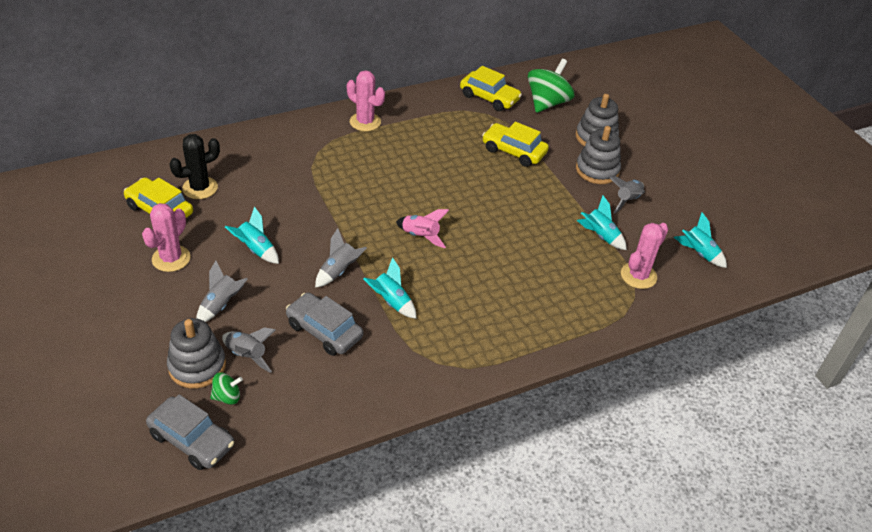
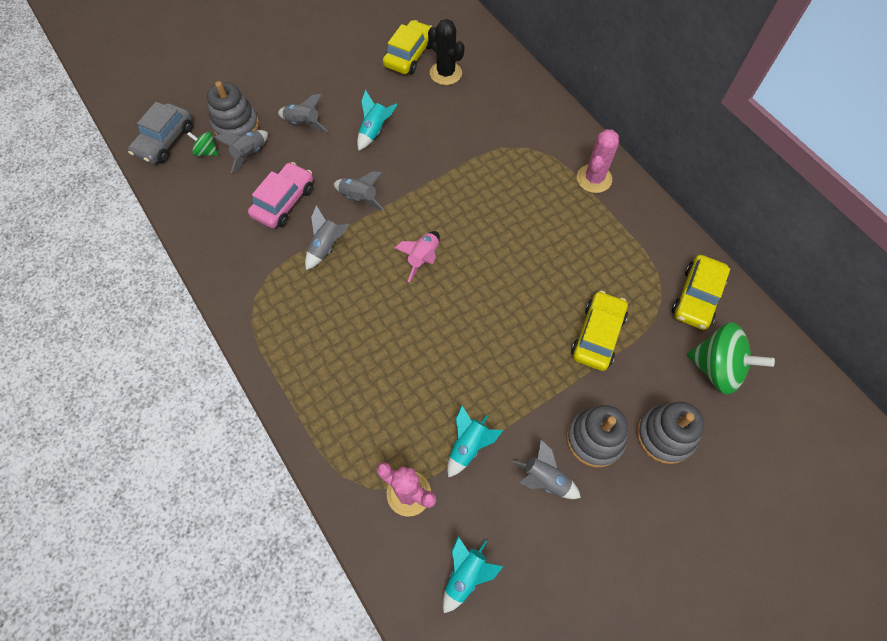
camera: 85 degrees right, 20 degrees up
(171, 258) = (352, 78): pink cactus -> none
(227, 397) = (206, 151): green spinning top -> green spinning top turned 135 degrees clockwise
(324, 331) = (284, 201): grey car -> pink car
(391, 302) = (326, 247): turquoise rocket -> grey rocket

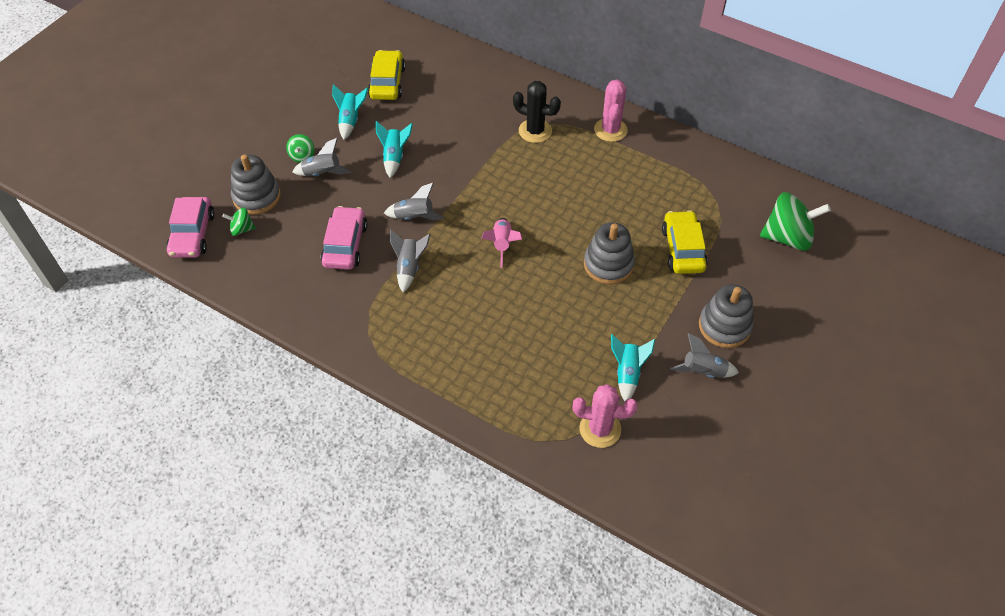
camera: 25 degrees left, 10 degrees down
(165, 141) = (192, 234): grey car -> pink car
(250, 154) = (286, 217): grey rocket -> none
(295, 100) = (302, 156): none -> green spinning top
(445, 73) = (430, 87): black cactus -> black cactus (535, 131)
(466, 575) = (682, 468): turquoise rocket -> turquoise rocket (350, 120)
(665, 435) = (776, 302): grey stacking toy -> grey stacking toy (608, 264)
(696, 297) = (744, 191): yellow car -> none

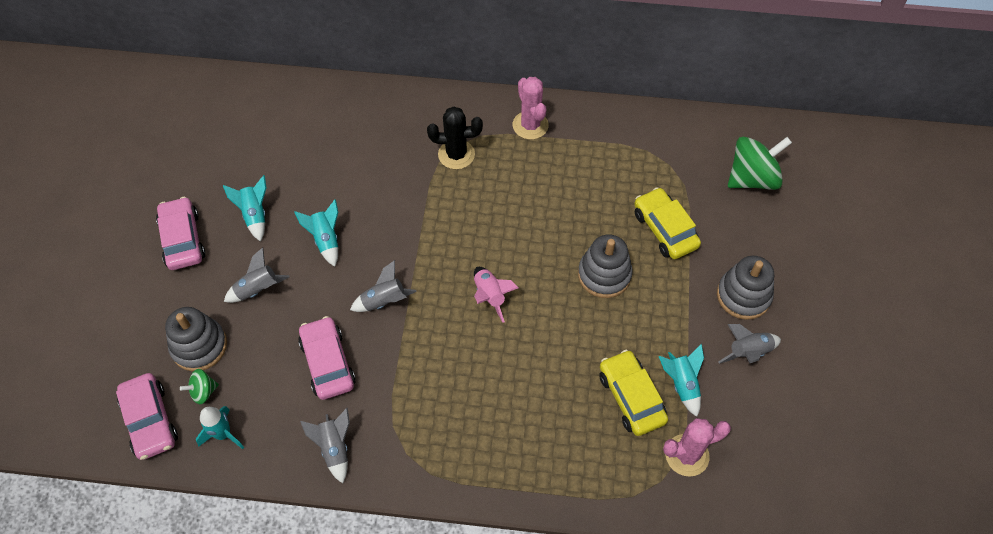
camera: 25 degrees left, 5 degrees up
(239, 264) = (223, 434): none -> turquoise rocket
(287, 119) = (182, 239): none -> pink car
(302, 156) = (224, 278): green spinning top -> none
(387, 82) = (271, 155): yellow car -> yellow car (631, 397)
(409, 267) = (409, 360): grey rocket -> grey rocket (334, 448)

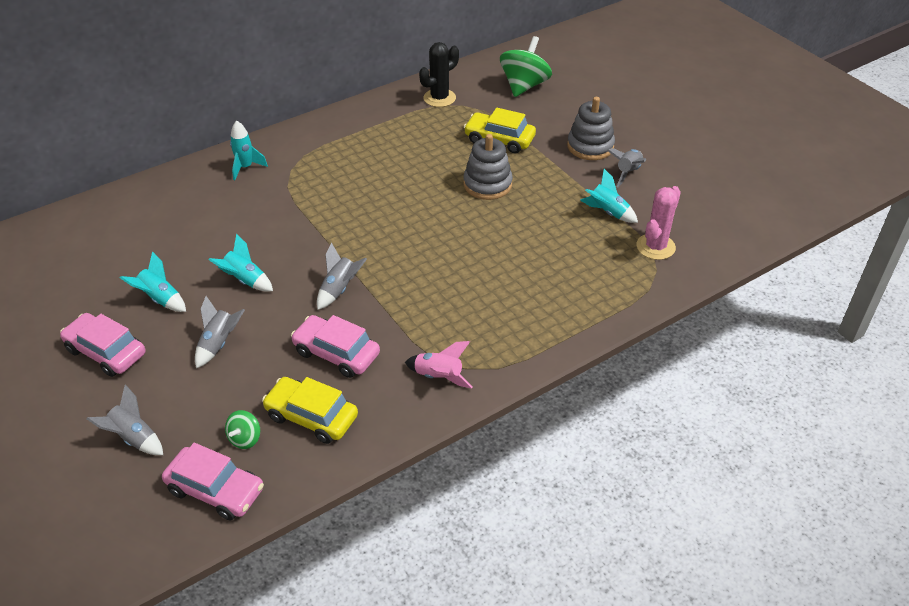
camera: 40 degrees left, 15 degrees down
(199, 346) = (205, 412): grey stacking toy -> none
(223, 434) = (297, 454): turquoise rocket -> turquoise rocket (245, 167)
(334, 448) = (404, 401): grey rocket -> grey rocket (134, 438)
(456, 154) = (296, 175): black cactus -> black cactus (439, 98)
(490, 296) = (419, 240): pink rocket -> pink rocket (439, 377)
(530, 125) = (336, 132): pink cactus -> none
(631, 397) = (584, 238): yellow car -> yellow car (311, 417)

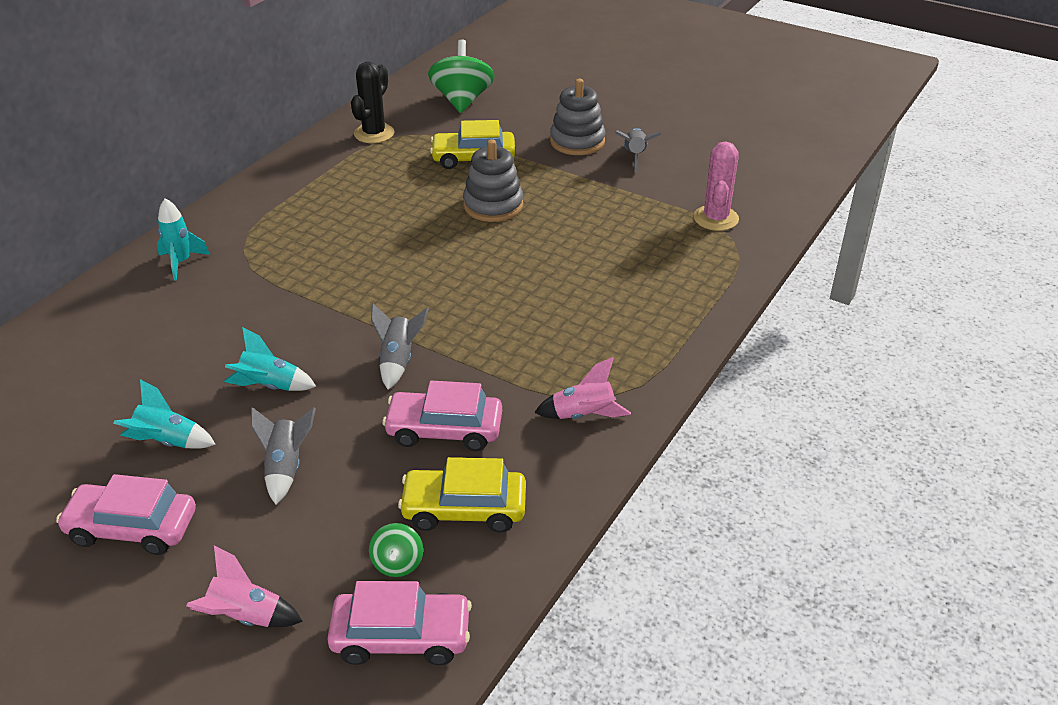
camera: 25 degrees left, 5 degrees down
(134, 438) = (245, 617): grey rocket -> pink rocket
(607, 212) = (642, 199): turquoise rocket -> none

